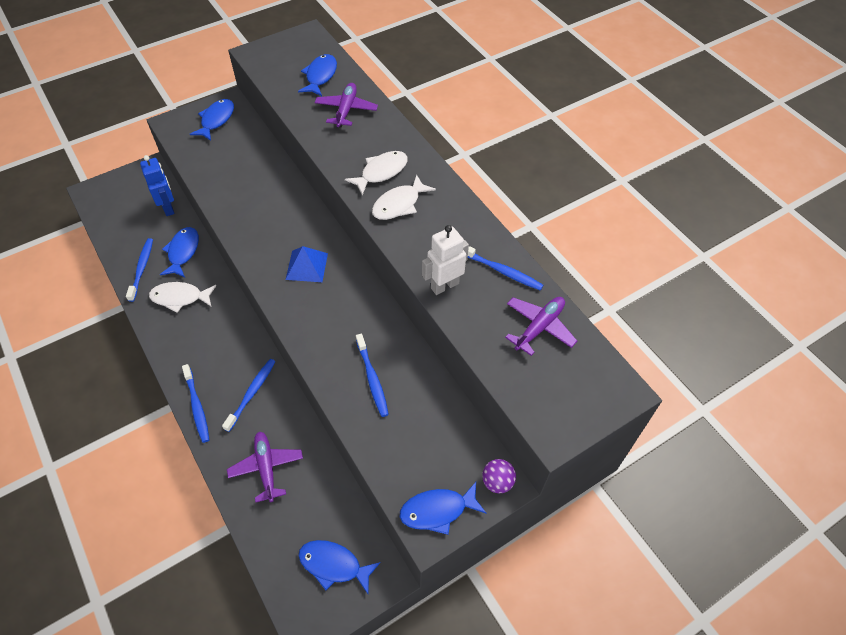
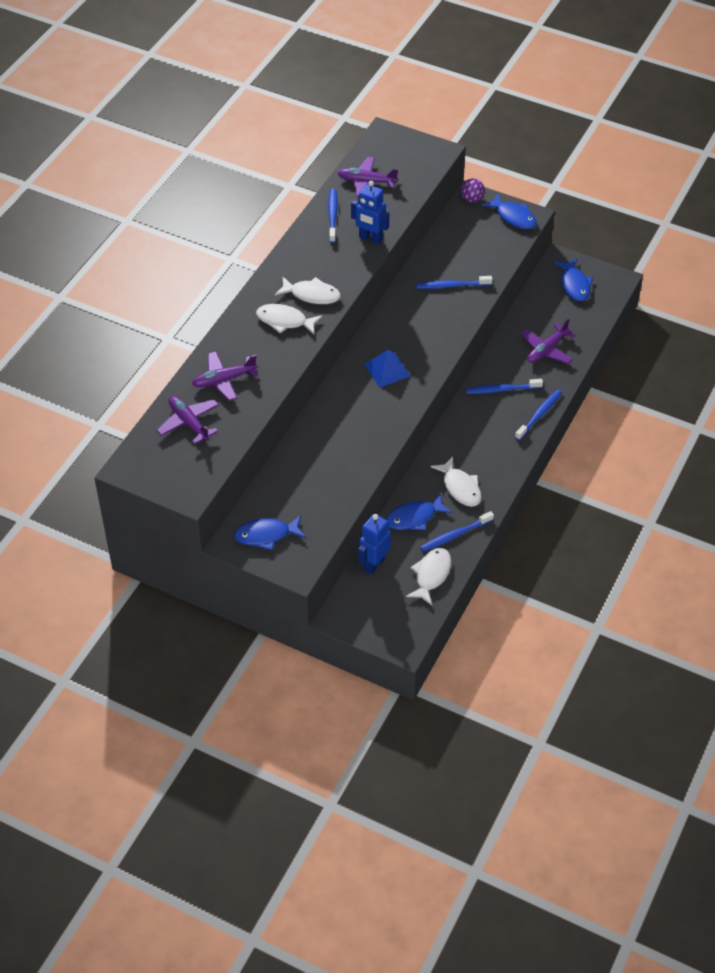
camera: 120 degrees left, 5 degrees down
(125, 235) = (431, 575): none -> white fish
(320, 76) = (189, 423): blue fish -> purple plane
(372, 378) = (452, 286): blue toothbrush -> blue toothbrush turned 135 degrees counterclockwise
(444, 285) = (370, 238): white robot -> blue robot

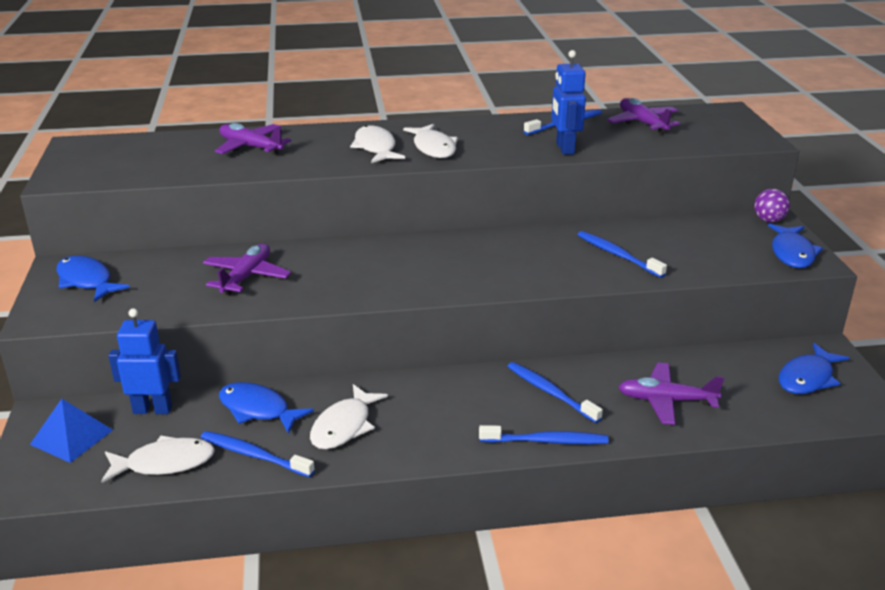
camera: 55 degrees right, 20 degrees down
(189, 423) = (169, 150): purple plane -> purple plane (246, 277)
(387, 370) = (427, 263): blue pyramid -> blue pyramid (71, 437)

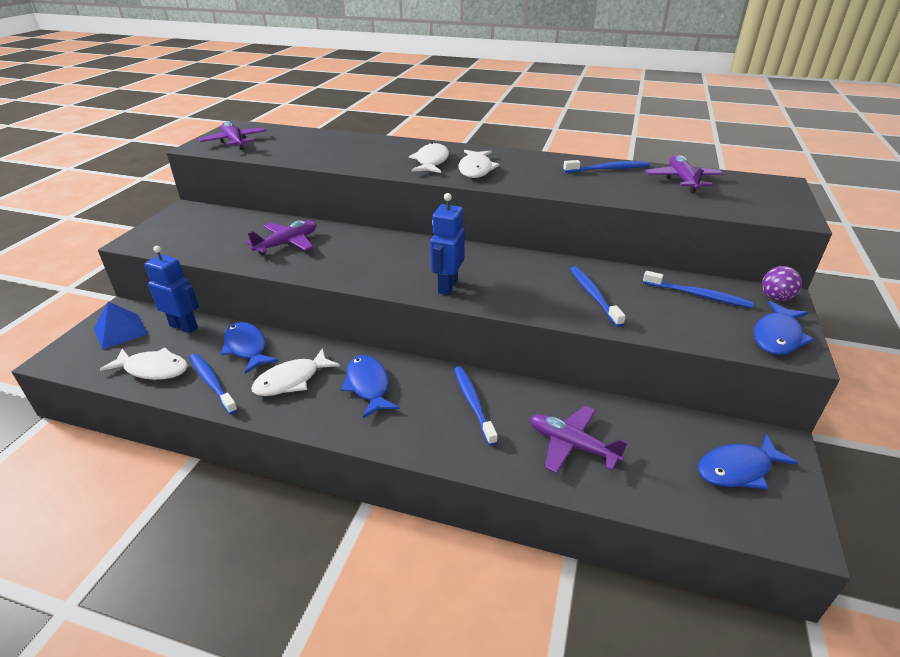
camera: 25 degrees right, 5 degrees up
(86, 281) = (188, 222): blue fish -> blue fish (368, 386)
(250, 147) = (343, 146): purple plane -> purple plane (234, 142)
(546, 441) = (433, 447): blue toothbrush -> blue toothbrush (697, 295)
(564, 149) = (587, 189): blue robot -> blue robot (447, 286)

